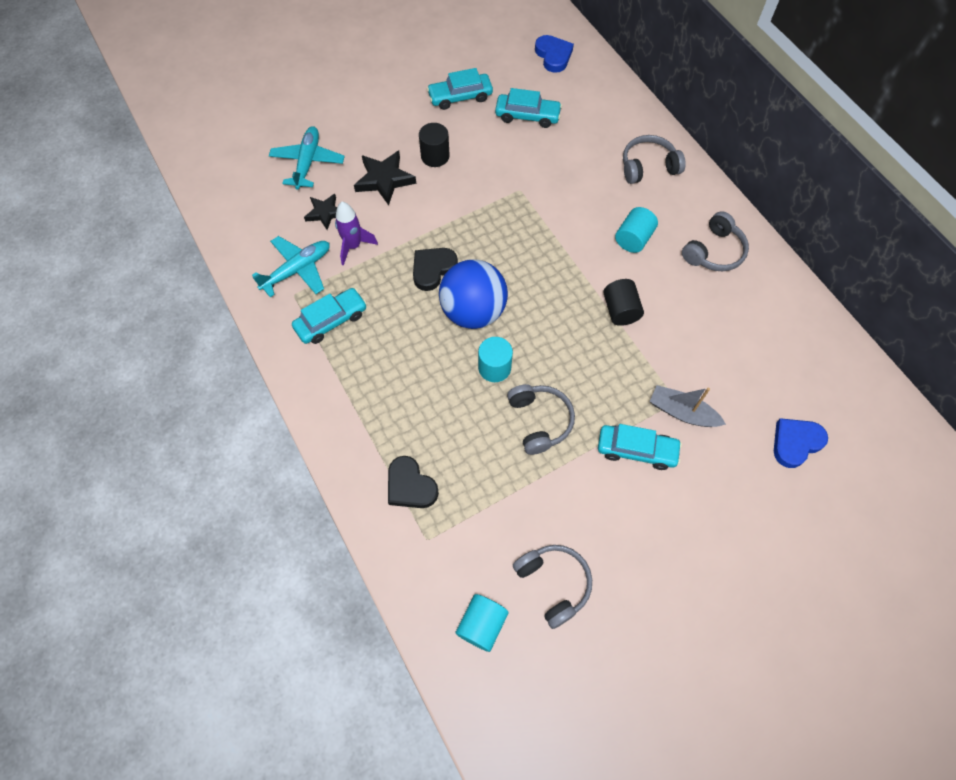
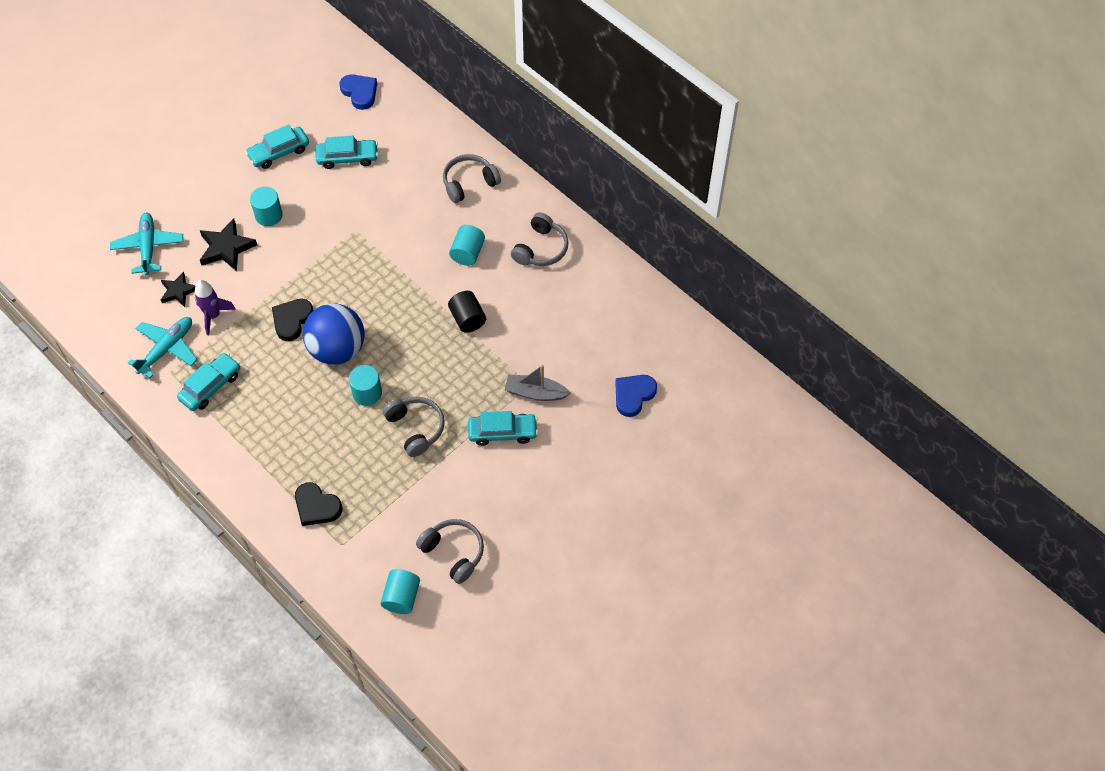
camera: 15 degrees left, 5 degrees down
(435, 156) = (269, 215): black cylinder -> turquoise cylinder

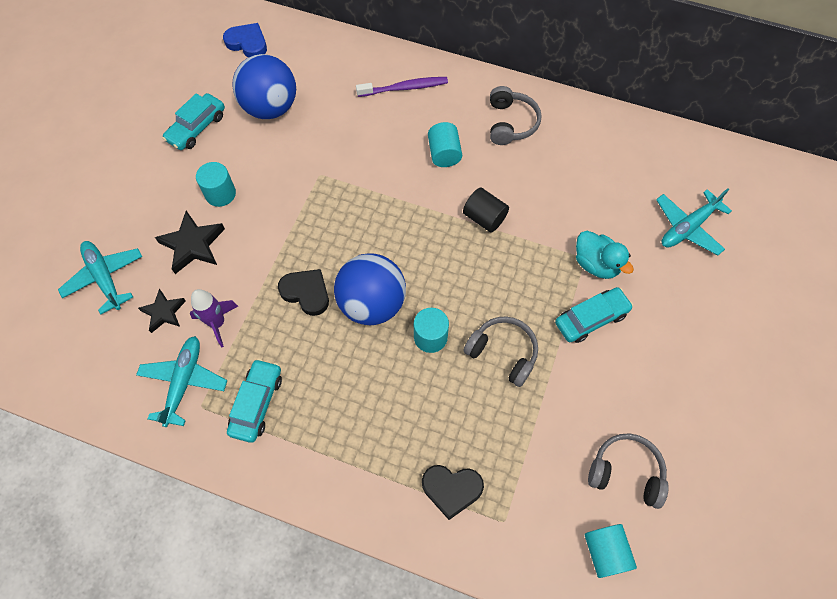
camera: 25 degrees left, 5 degrees up
(292, 320) = (306, 293): black heart -> black heart turned 120 degrees clockwise
(347, 158) = (270, 108): turquoise car -> blue ball
(469, 183) = (404, 88): grey headphones -> purple toothbrush
(535, 393) = (596, 264): grey boat -> turquoise duck
(633, 395) = (687, 227): blue heart -> turquoise plane

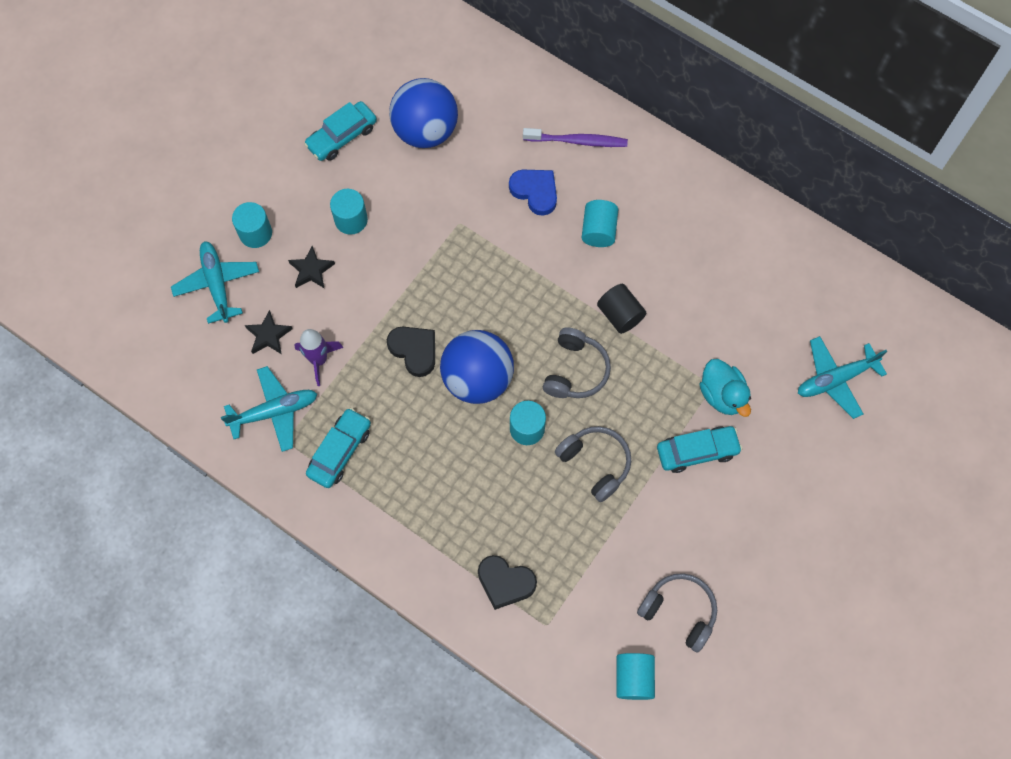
camera: 15 degrees right, 5 degrees up
(133, 225) = (255, 233): none -> turquoise cylinder
(184, 382) = (274, 411): turquoise plane -> turquoise plane turned 45 degrees clockwise
(193, 245) = (311, 270): black star -> black star, size x0.65
(247, 43) = (418, 44): blue heart -> blue heart (535, 192)
(510, 123) = (682, 212): grey headphones -> grey headphones (575, 370)

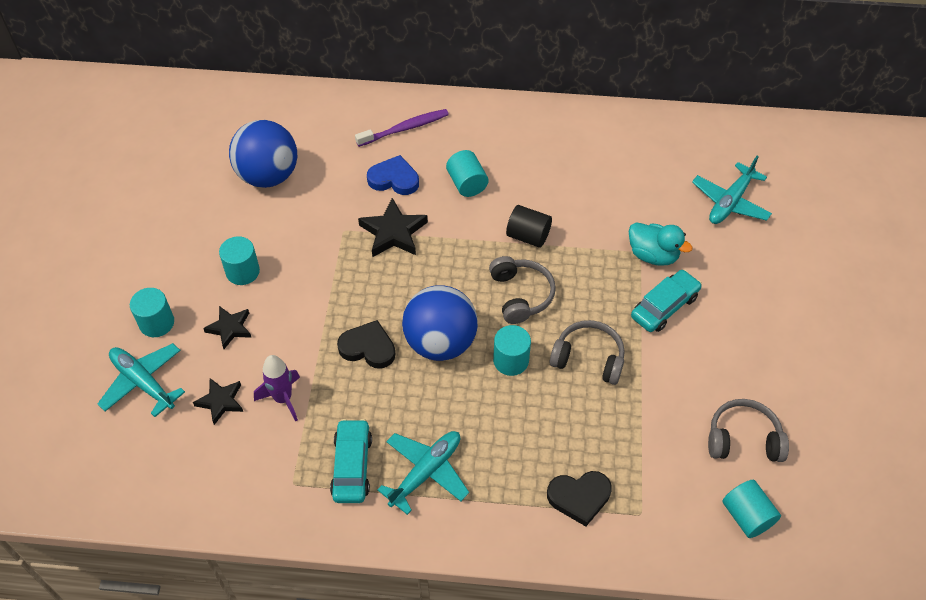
camera: 30 degrees left, 15 degrees down
(274, 411) = (266, 464): turquoise plane -> turquoise plane (426, 472)
(342, 136) = (194, 212): turquoise car -> none
(501, 248) = (393, 232): none -> black star

